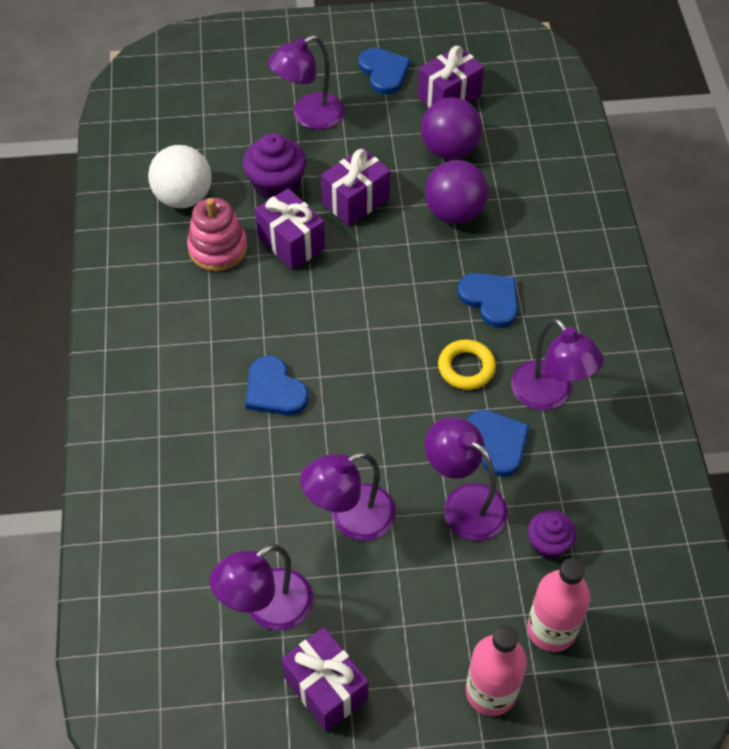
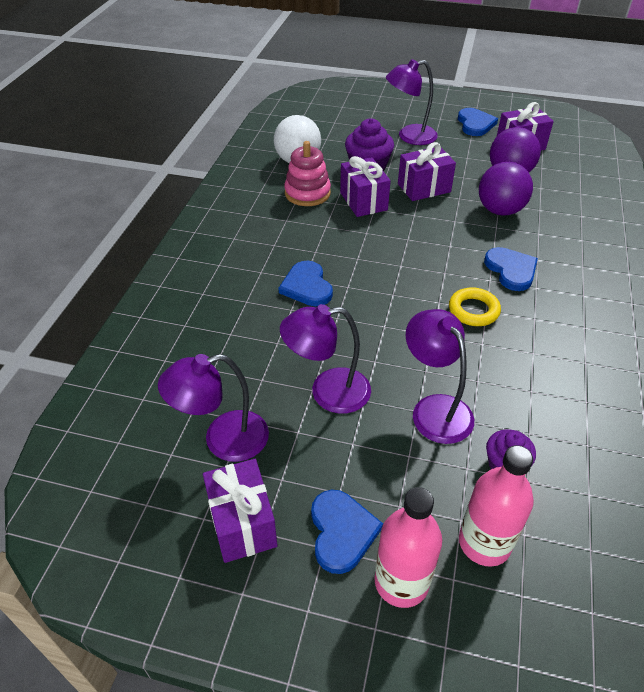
camera: 20 degrees right, 10 degrees down
(497, 443) = (482, 371): blue heart -> blue heart (341, 532)
(549, 395) = (542, 348): purple lamp -> none

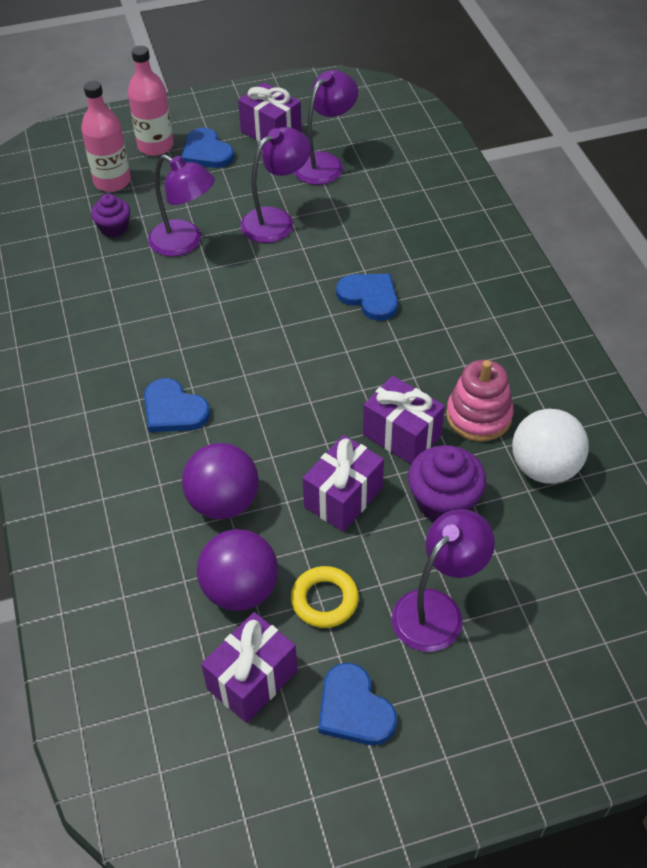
camera: 150 degrees right, 5 degrees up
(473, 310) = (193, 342): yellow ring -> yellow ring (324, 600)

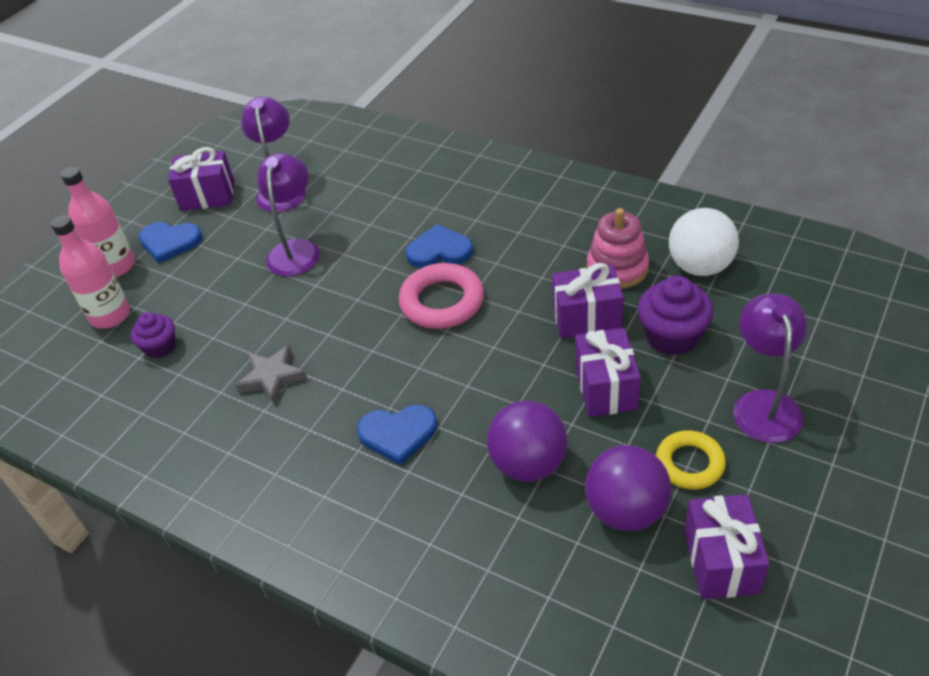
camera: 40 degrees left, 5 degrees down
(150, 305) = (272, 377): none -> grey star
(184, 243) = (240, 315): purple lamp -> none
(320, 339) = (442, 302): none -> pink ring
(354, 709) = (808, 513): blue heart -> none

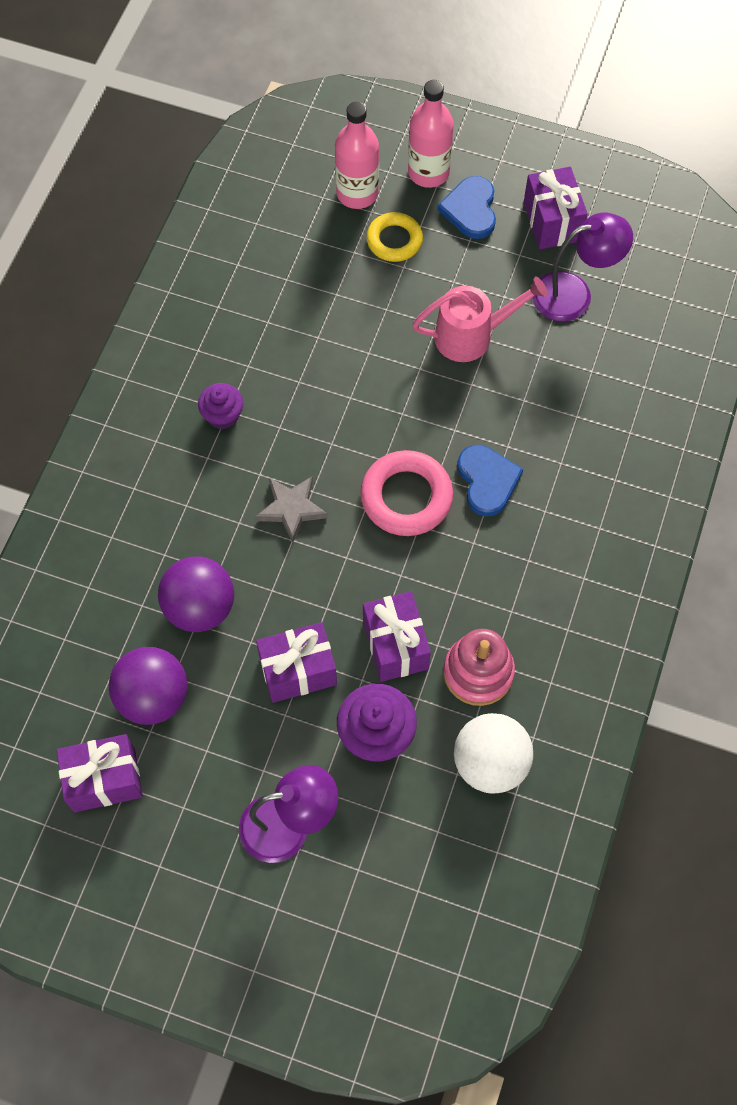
camera: 75 degrees right, 20 degrees up
(160, 347) = (319, 252): purple cupcake -> purple cupcake (222, 415)
(272, 377) = (288, 362): grey star -> grey star (291, 509)
(296, 250) = (472, 335): purple lamp -> pink watering can
(398, 434) = (227, 488): blue heart -> none
(689, 463) = (209, 753): yellow ring -> yellow ring (394, 240)

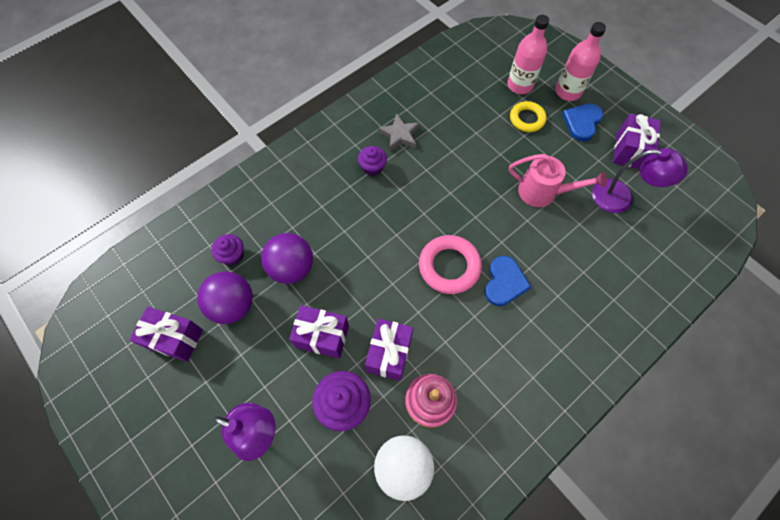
camera: 30 degrees right, 0 degrees up
(107, 635) = (232, 255): none -> purple cupcake
(291, 509) = (378, 238): grey star -> grey star (399, 135)

